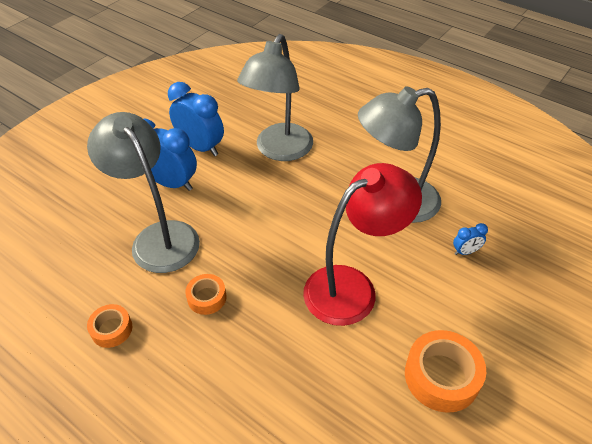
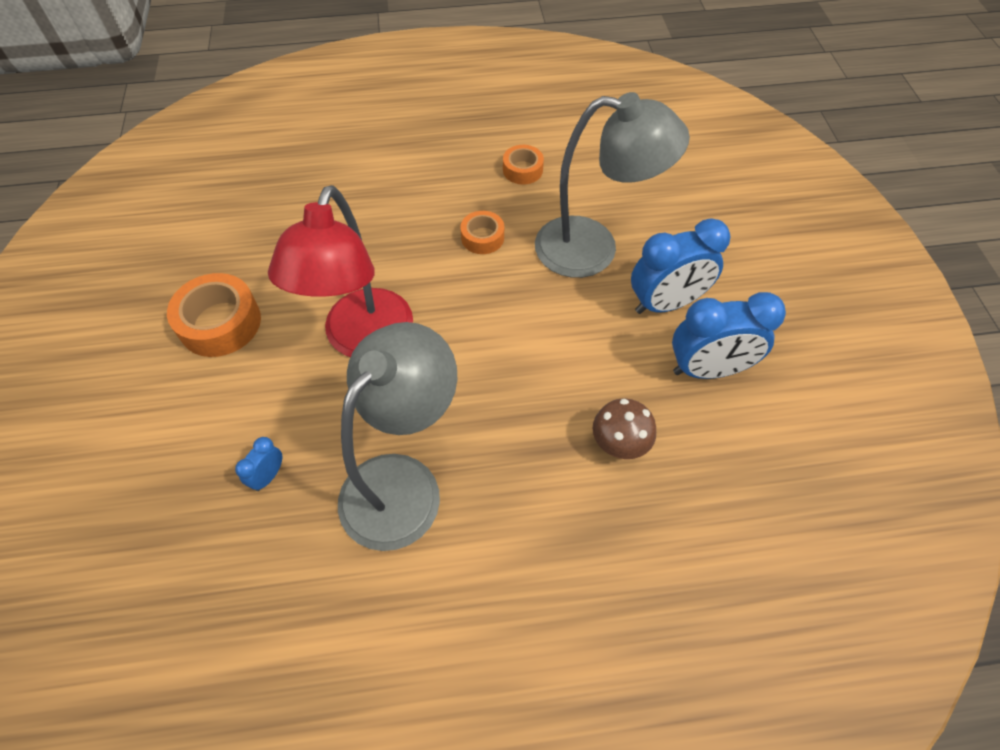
camera: 135 degrees right, 10 degrees up
(279, 150) = (619, 443): grey lamp -> brown mushroom

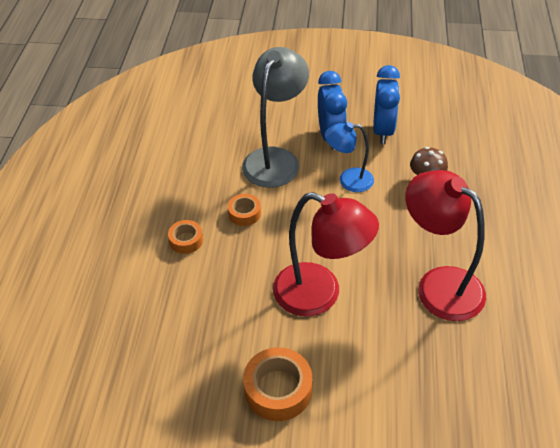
camera: 75 degrees left, 10 degrees down
(268, 476) = (424, 361): blue clock -> none
(403, 482) = (439, 285): grey lamp -> red lamp
(522, 170) = (185, 180): orange tape -> orange tape (186, 240)
(580, 340) = (348, 180): none -> blue lamp

